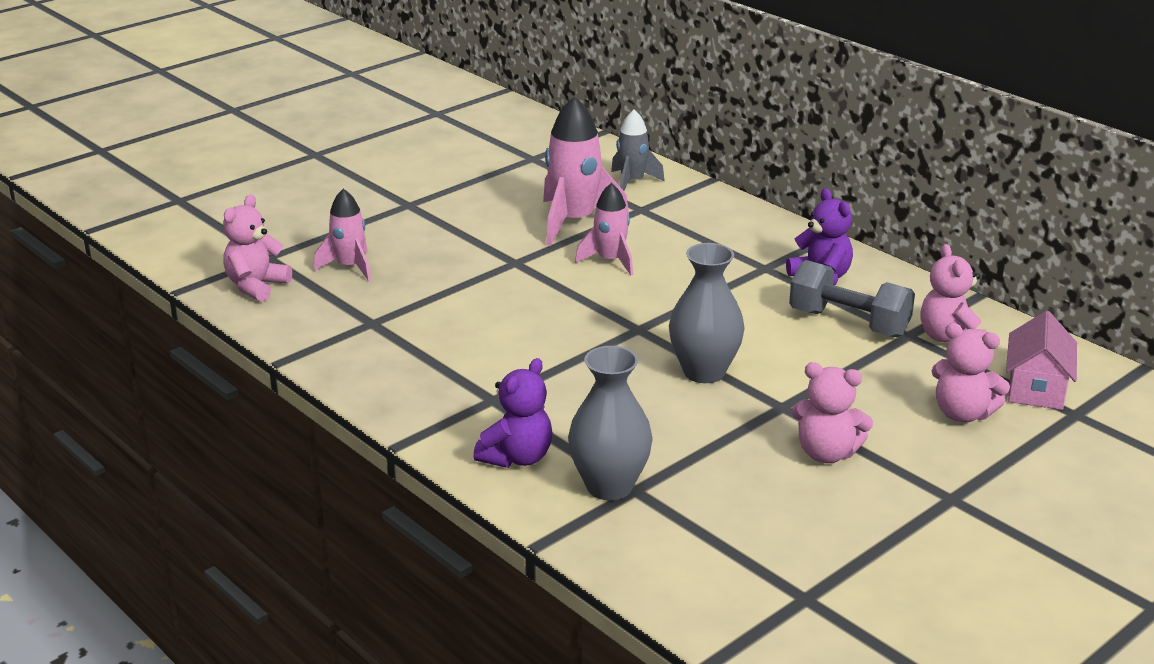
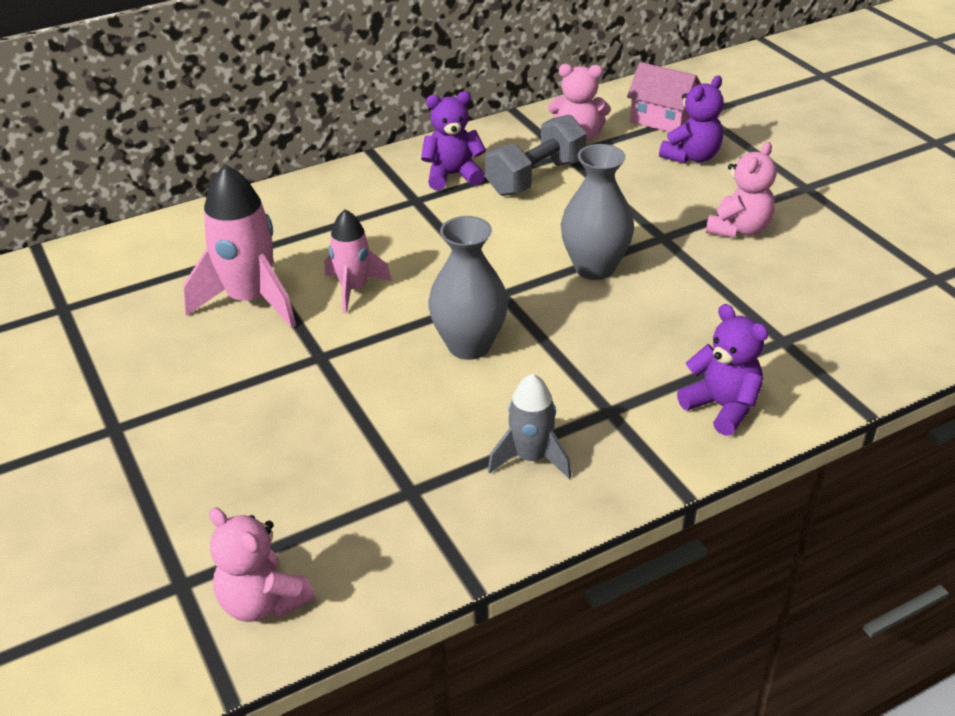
camera: 75 degrees left, 10 degrees up
(349, 267) = (257, 500): pink rocket -> none
(609, 486) = (777, 354): grey vase -> grey vase (469, 345)
(632, 182) = (182, 246): grey rocket -> grey rocket (531, 458)
(962, 414) = (692, 157): pink teddy bear -> purple teddy bear

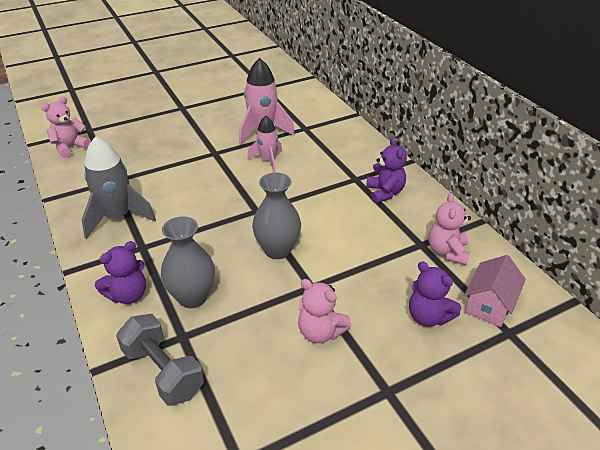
camera: 90 degrees right, 0 degrees up
(469, 345) = (211, 198): grey vase -> grey vase (192, 297)
(531, 458) = (118, 217): grey rocket -> grey rocket, size x1.63
(535, 177) = (386, 228): grey dumbbell -> grey dumbbell (163, 371)

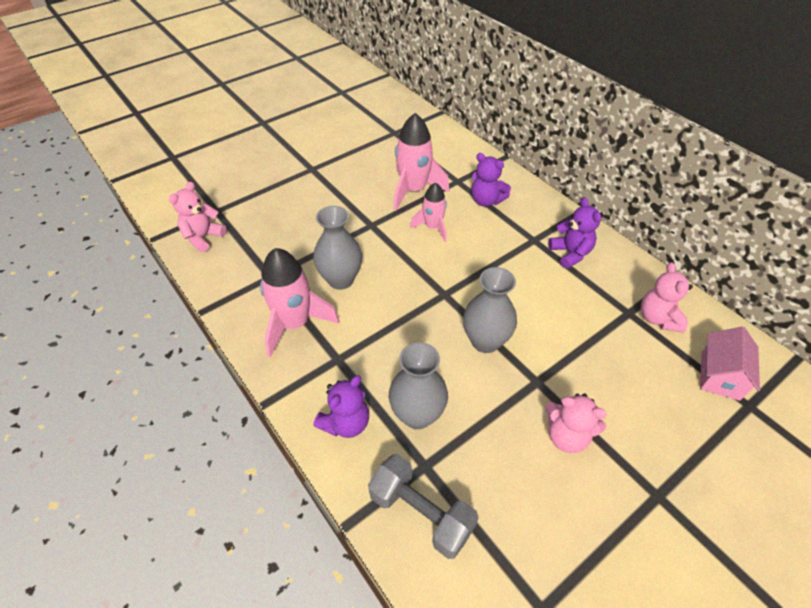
camera: 10 degrees left, 10 degrees up
(118, 217) = (295, 323): grey rocket -> pink rocket
(170, 190) = (341, 279): none -> grey vase
(428, 316) = (666, 399): purple teddy bear -> purple teddy bear (486, 200)

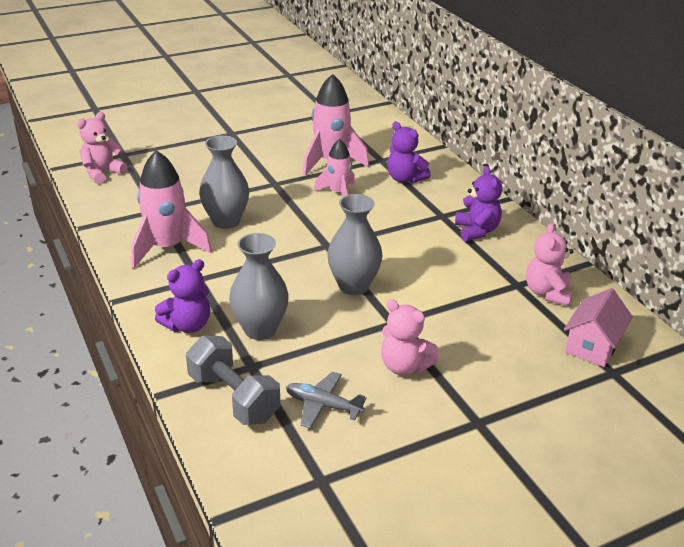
camera: 10 degrees right, 15 degrees down
(509, 505) = (323, 405): none -> grey plane

